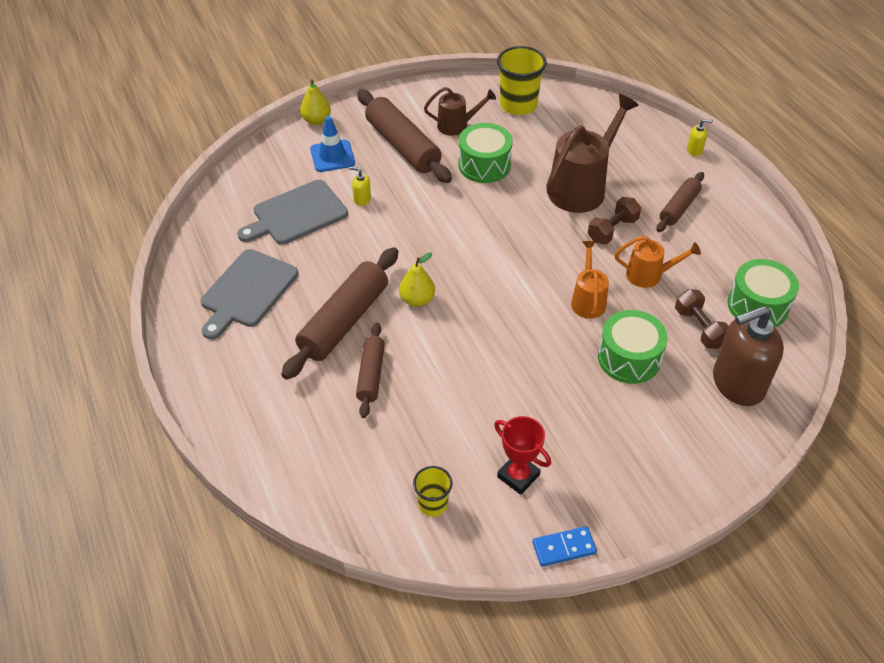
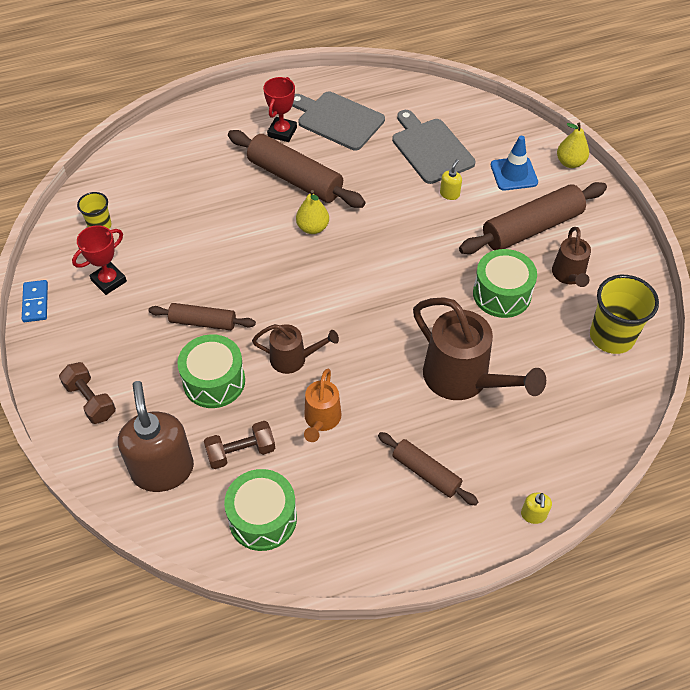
camera: 95 degrees right, 5 degrees up
(266, 340) = (282, 132): none -> red trophy
(371, 375) = (233, 194): brown rolling pin -> brown rolling pin (203, 322)
(588, 300) = (294, 359): orange watering can -> brown watering can
(612, 230) = (393, 397): brown dumbbell -> brown dumbbell (90, 400)

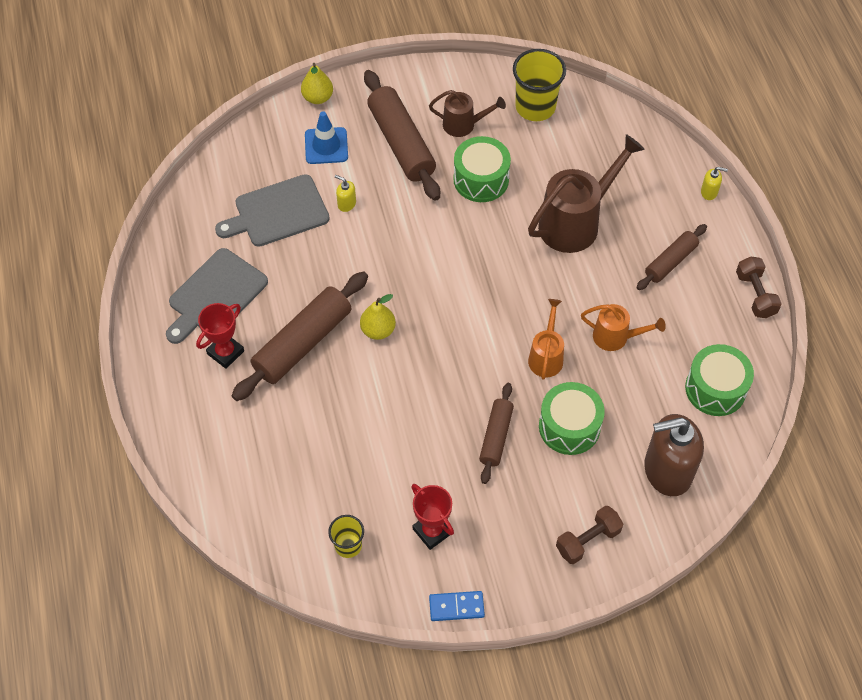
camera: 85 degrees left, 5 degrees up
(241, 452) = (649, 404): brown dumbbell -> brown dumbbell (755, 294)
(282, 132) = (225, 352): red trophy -> red trophy turned 75 degrees counterclockwise
(294, 359) = (546, 356): brown watering can -> orange watering can

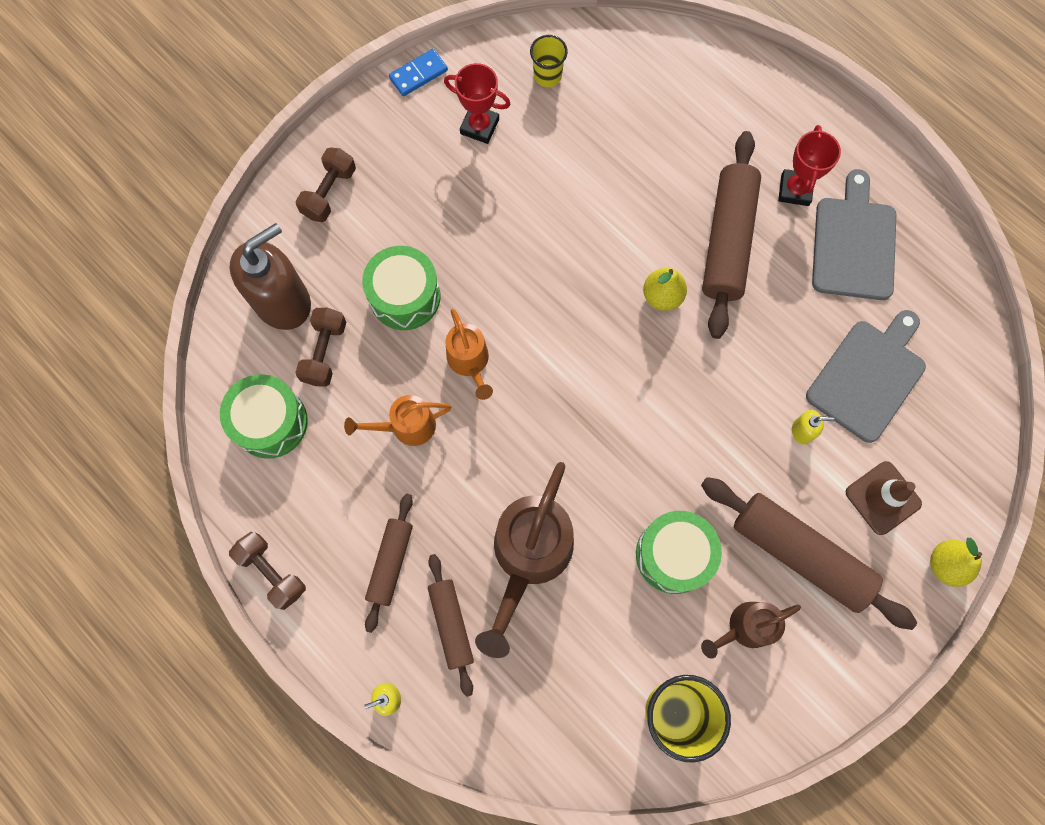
camera: 150 degrees right, 15 degrees up
(326, 146) = (882, 498): blue traffic cone -> brown traffic cone
(496, 436) = (472, 247): brown rolling pin -> brown rolling pin (451, 624)
(651, 417) = (325, 352): none -> brown dumbbell

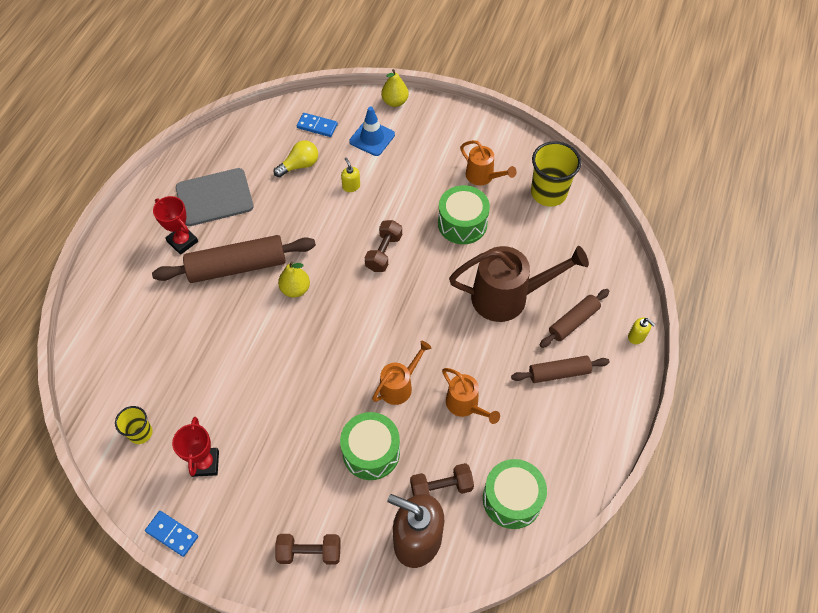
camera: 115 degrees left, 15 degrees down
(272, 572) = (609, 443): brown dumbbell -> brown dumbbell (384, 252)
(744, 628) = (483, 177): brown watering can -> orange watering can
(794, 190) = (182, 241): red trophy -> red trophy turned 60 degrees clockwise
(800, 554) = (426, 165): brown rolling pin -> none
(868, 376) = (299, 165): grey cutting board -> yellow light bulb
(882, 498) = (372, 138): brown traffic cone -> blue traffic cone
(935, 428) = (317, 126): none -> blue domino

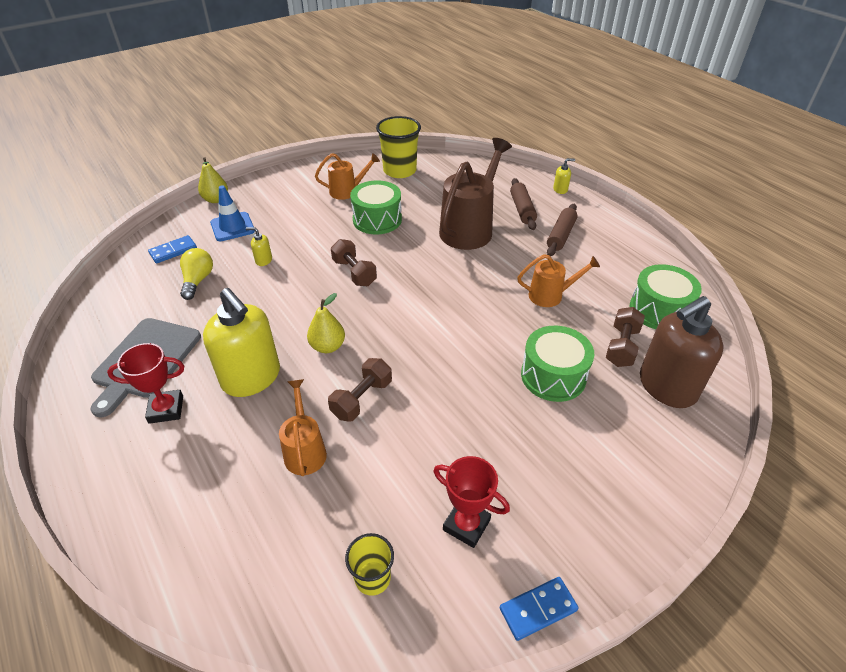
camera: 55 degrees left, 15 degrees down
(237, 266) = (251, 378): brown rolling pin -> yellow soap dispenser
(309, 552) = (637, 477): brown dumbbell -> brown dumbbell (362, 399)
(400, 385) = (498, 325): orange watering can -> orange watering can (305, 449)

